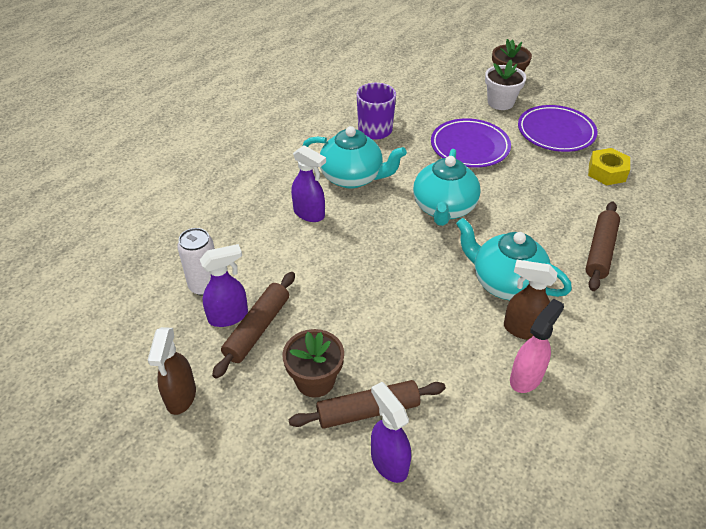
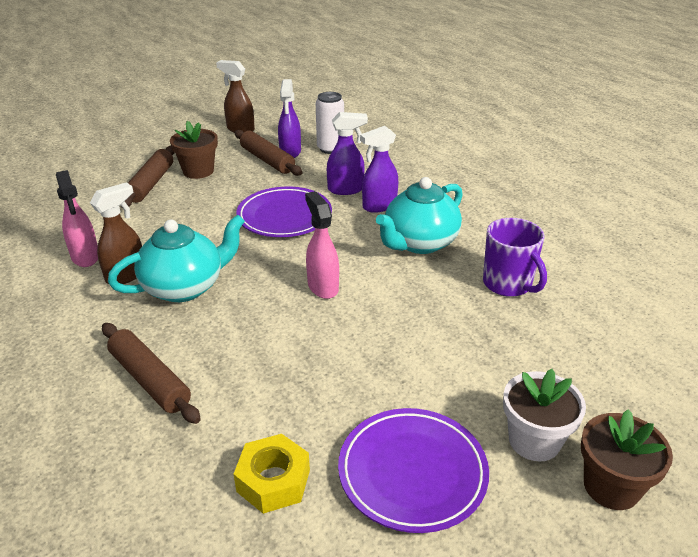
camera: 115 degrees right, 10 degrees down
(389, 462) = (107, 181): purple spray bottle -> purple spray bottle (346, 189)
(444, 208) = (323, 287): turquoise teapot -> pink spray bottle
(469, 147) = (426, 353): purple plate -> purple plate (284, 216)

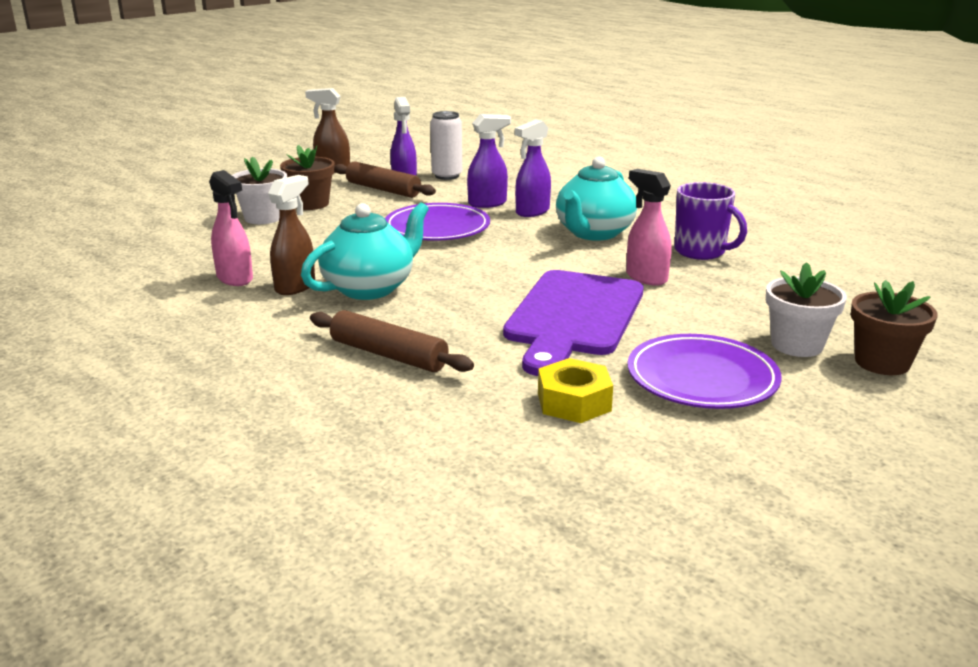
camera: 15 degrees left, 10 degrees down
(151, 183) = (263, 218): brown rolling pin -> white flower pot
(323, 287) = (518, 272): pink spray bottle -> pink spray bottle (646, 277)
(338, 358) = (573, 317): none -> purple cutting board

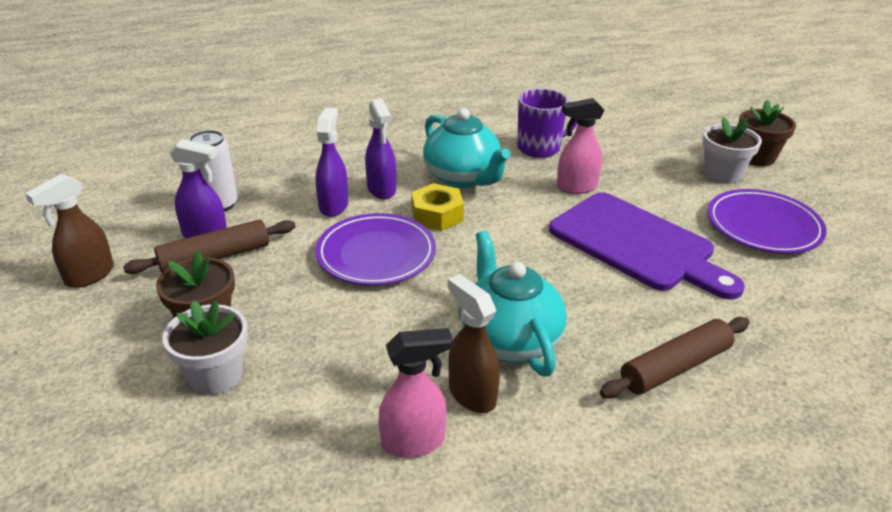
camera: 65 degrees left, 10 degrees up
(574, 402) = (789, 292): yellow nut -> yellow nut (437, 215)

